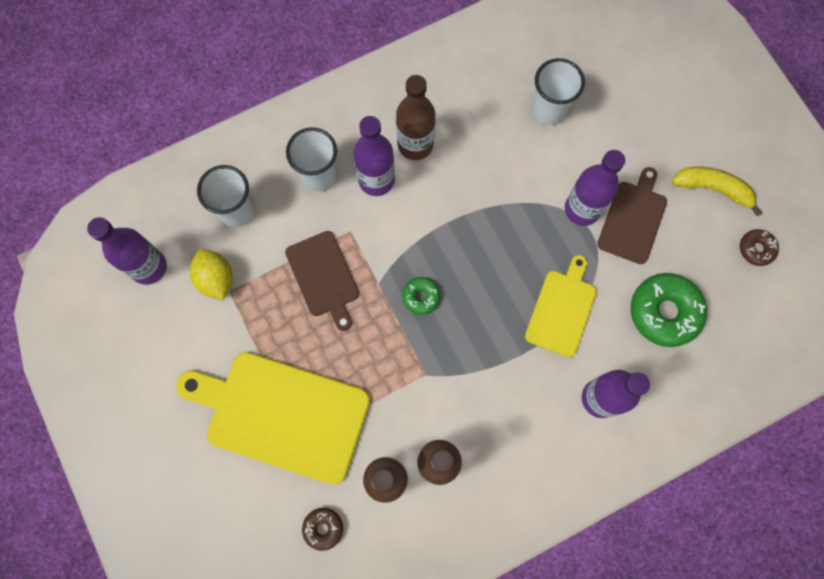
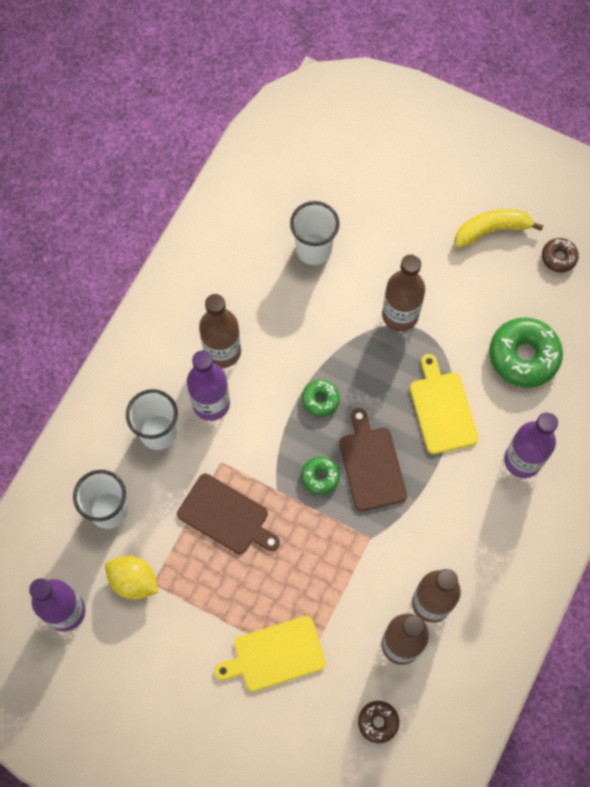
camera: 35 degrees left, 5 degrees down
(281, 414) = (275, 654): yellow cutting board -> yellow cutting board, size x0.56
(466, 235) = (320, 400): none -> green donut
(582, 209) = (400, 315): purple bottle -> brown bottle
(633, 219) = (446, 296): brown cutting board -> brown cutting board (371, 465)

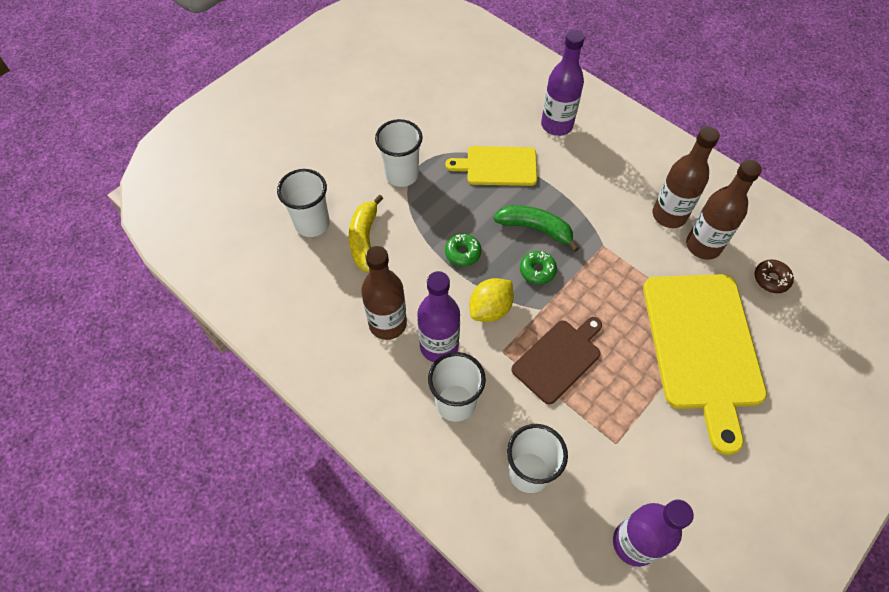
camera: 75 degrees left, 10 degrees down
(134, 581) = (611, 462): yellow lemon -> yellow lemon (490, 309)
(275, 654) = (702, 347): yellow cutting board -> yellow cutting board, size x1.79
(371, 465) = (535, 228): brown cutting board -> green banana
(400, 315) = (402, 175): brown bottle -> white cup
(491, 230) = (348, 95): yellow banana -> yellow banana (364, 240)
(523, 356) = (467, 102): green donut -> none
(558, 257) = (390, 60): brown donut -> none

